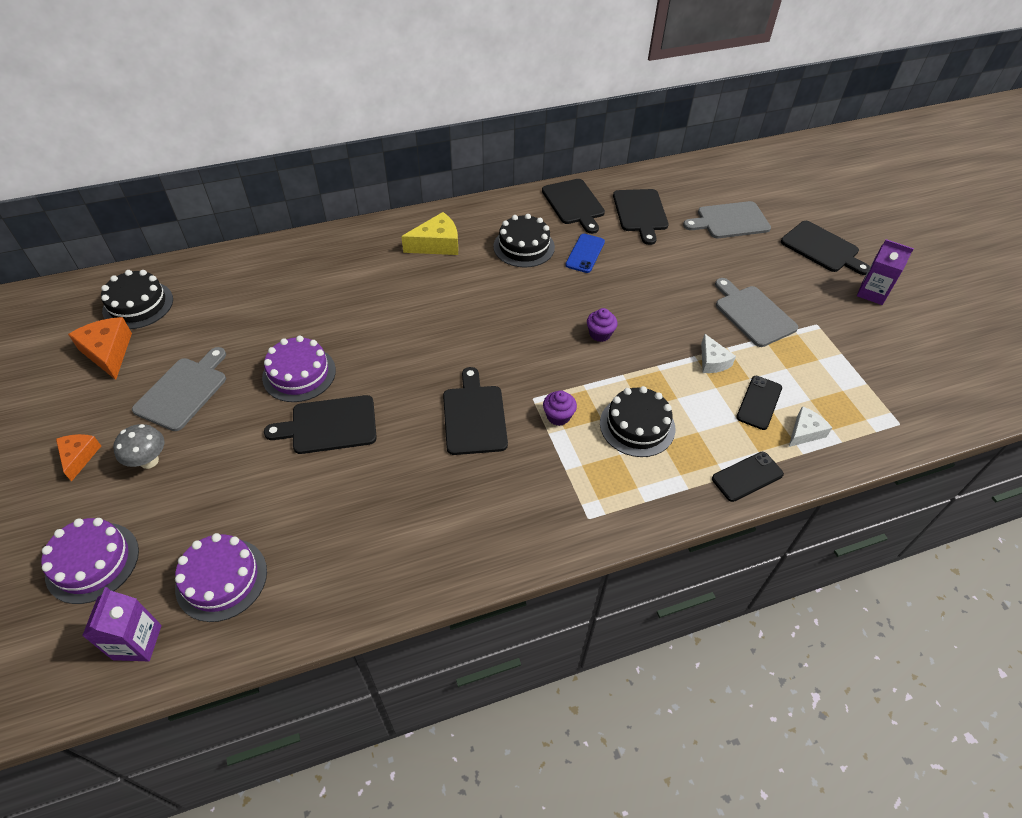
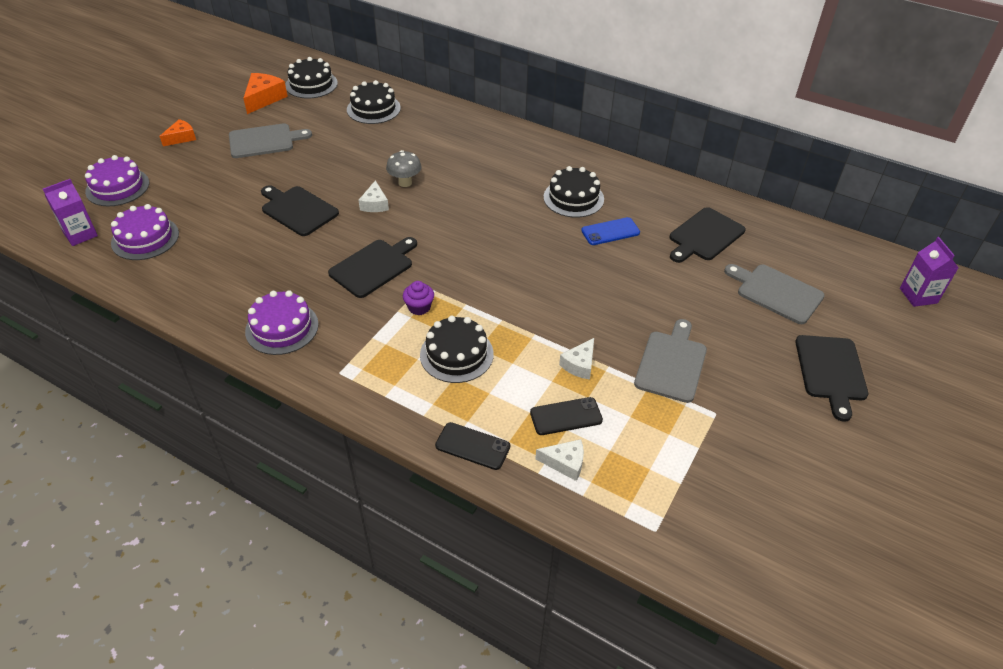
camera: 50 degrees right, 5 degrees down
(149, 461) = (202, 162): grey mushroom -> grey mushroom (405, 183)
(244, 286) = (373, 109): none -> black cake
(299, 374) = (326, 173): purple cake -> purple cake (282, 328)
(388, 366) = (375, 204): none -> white cheese
(437, 244) = (518, 158): yellow cheese -> none
(574, 204) = (660, 196): black cutting board -> none
(600, 334) = (530, 285): purple cupcake -> none
(872, 293) = (816, 436): purple carton -> purple carton (918, 296)

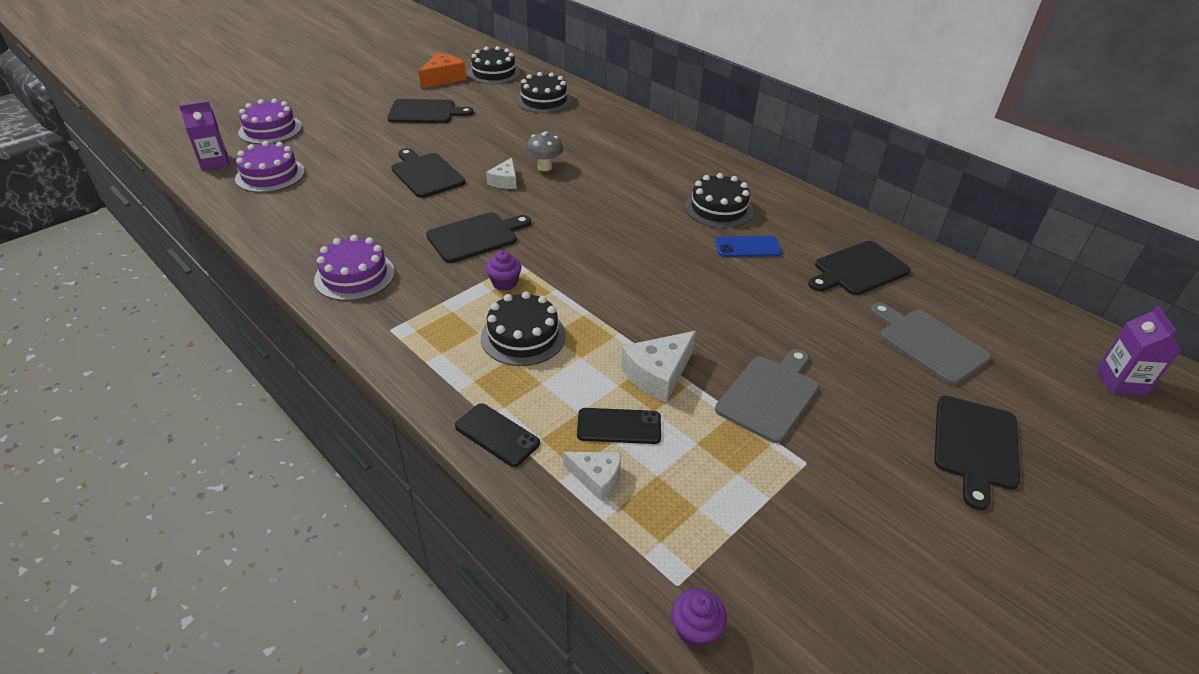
camera: 15 degrees right, 5 degrees down
(181, 138) = (350, 99): orange cheese -> none
(264, 141) = (425, 112): grey cutting board -> black cutting board
(579, 364) = (658, 374): white cheese -> white cheese, size x1.56
(679, 559) = (695, 629): none -> purple cupcake

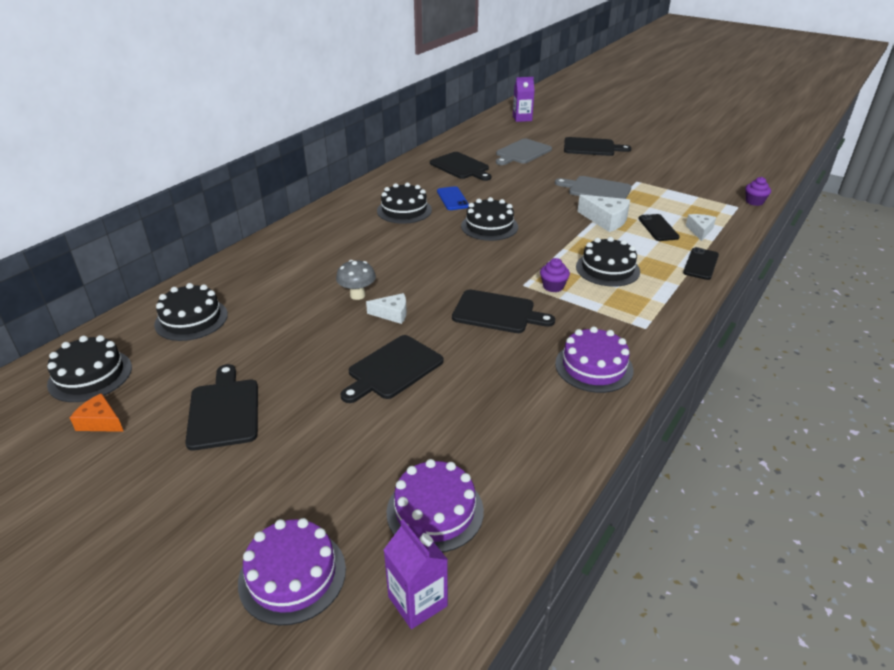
camera: 100 degrees left, 5 degrees down
(443, 78) = (100, 422): orange cheese -> orange cheese, size x0.64
(475, 237) = (497, 312): black cutting board -> black cutting board turned 150 degrees clockwise
(663, 263) = (489, 226): none -> black cake

